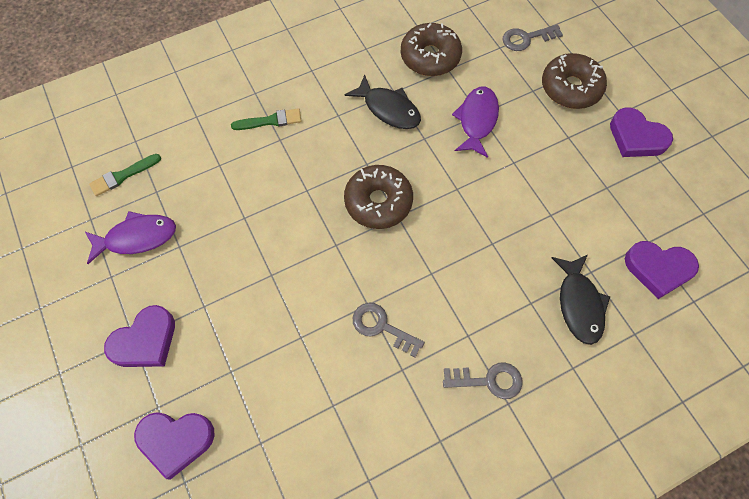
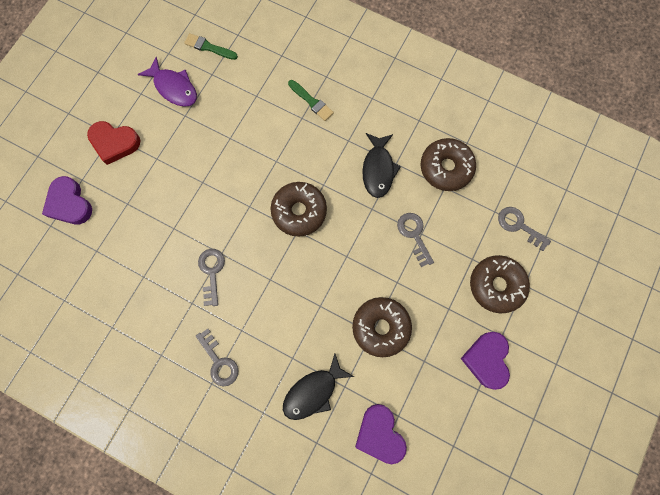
camera: 55 degrees right, 10 degrees up
(145, 341) = (114, 143): purple heart -> red heart
(477, 120) = (414, 235): purple fish -> grey key
(550, 203) = (381, 327): none -> brown donut

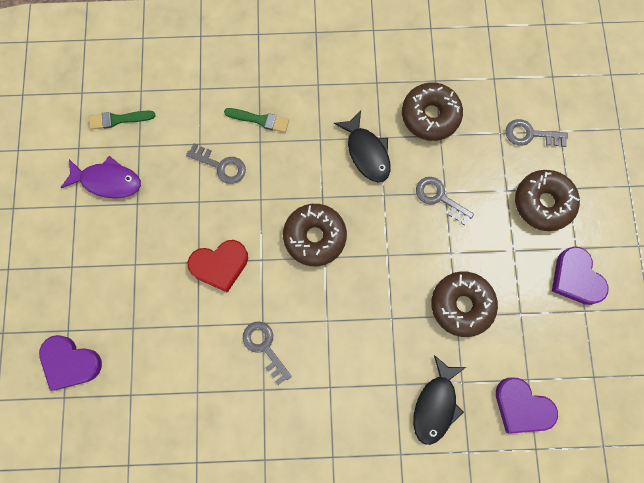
camera: 30 degrees left, 0 degrees up
(114, 143) = (79, 273): red heart -> red heart (220, 265)
(219, 362) = (327, 431): grey key -> grey key (221, 166)

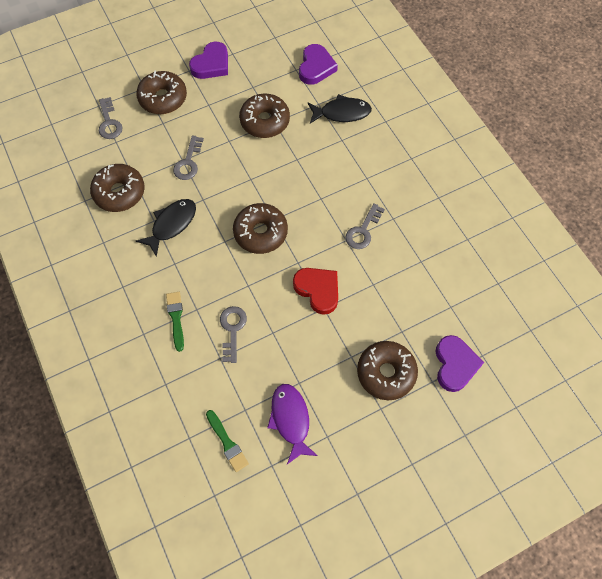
camera: 115 degrees left, 10 degrees down
(101, 289) = (386, 373): none -> brown donut

